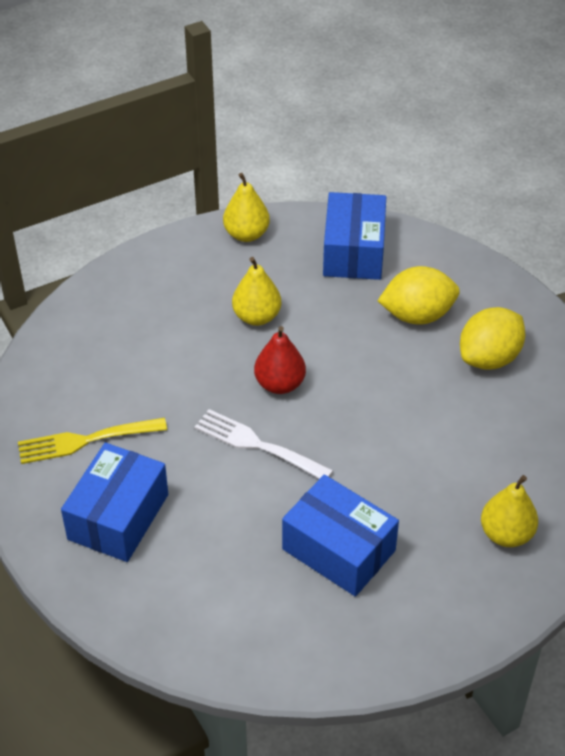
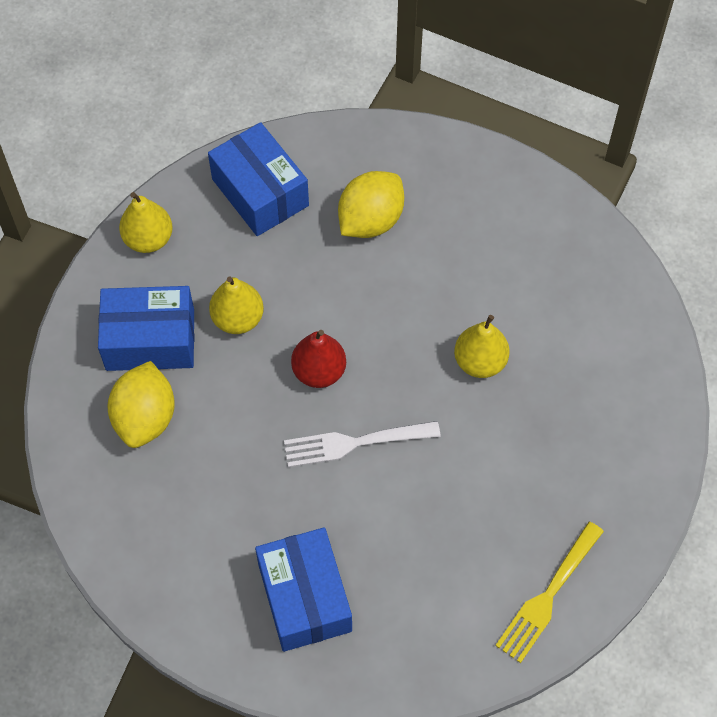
camera: 40 degrees left, 15 degrees up
(86, 440) = (207, 549): yellow fork -> yellow fork (548, 596)
(338, 550) = (503, 488): blue box -> blue box (150, 340)
(489, 358) = (463, 222): yellow lemon -> yellow lemon (145, 418)
(506, 534) = (612, 377): yellow pear -> yellow pear (480, 362)

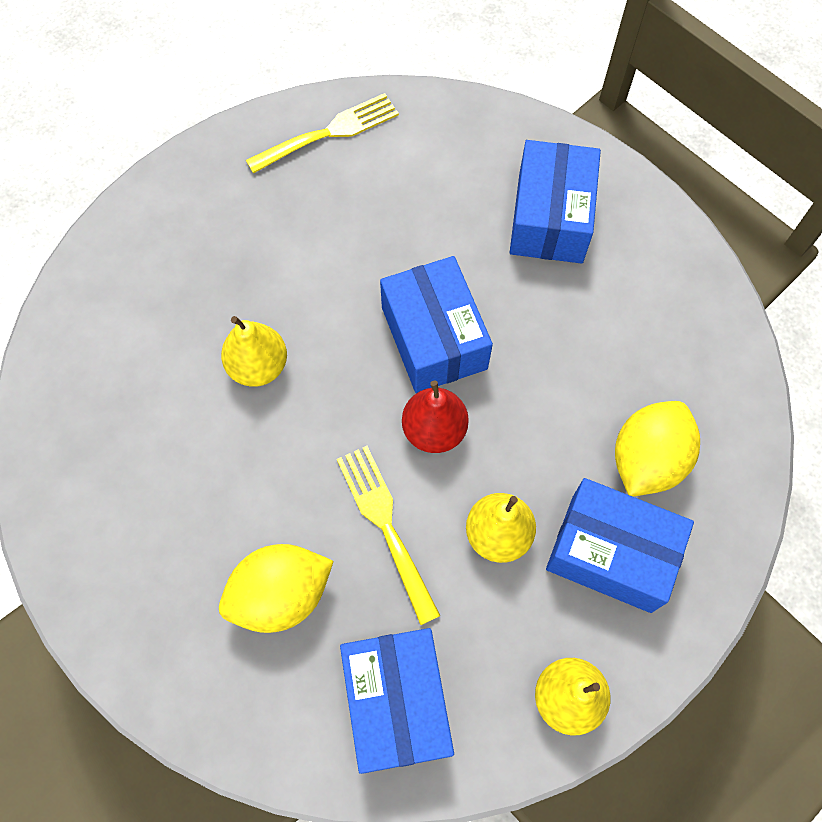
camera: 155 degrees left, 5 degrees up
(321, 291) = (386, 525): none -> yellow fork
(354, 443) = (434, 338): white fork -> blue box

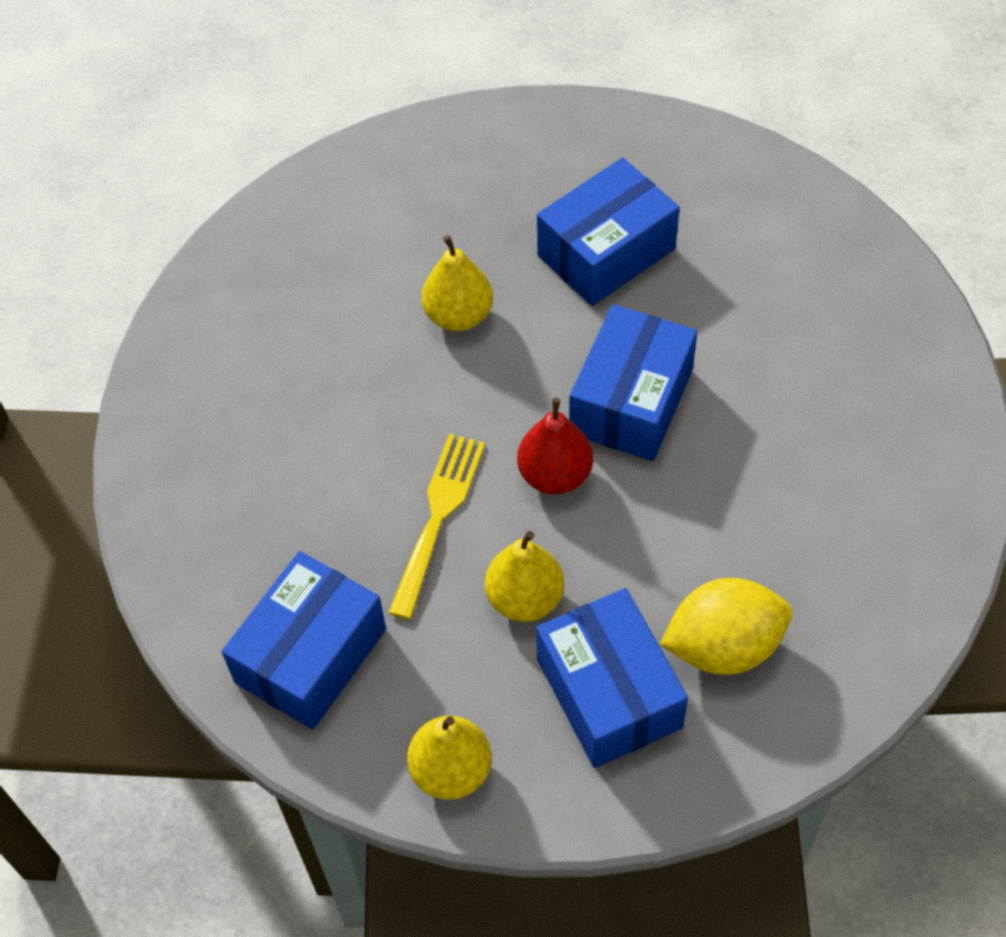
camera: 45 degrees right, 10 degrees down
(281, 595) = (303, 502): yellow lemon -> none
(329, 133) = (709, 168): yellow fork -> none
(550, 218) = (846, 378): blue box -> blue box (606, 252)

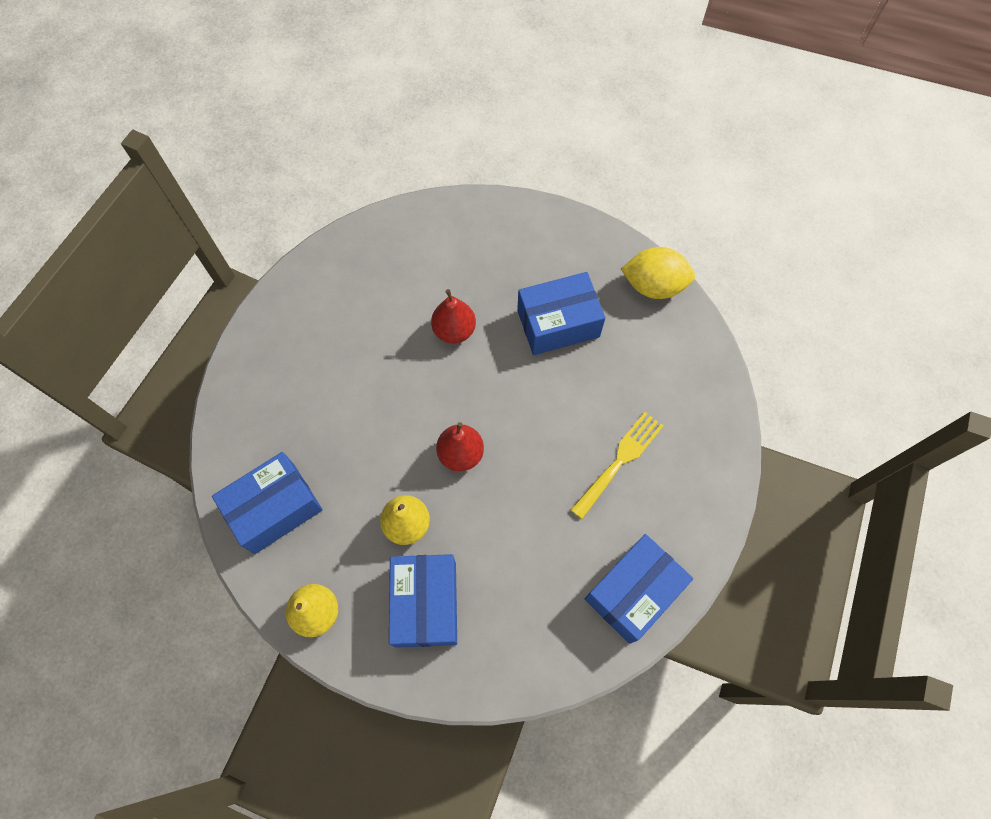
camera: 20 degrees right, 10 degrees up
(438, 517) = (383, 453): yellow fork -> yellow fork (619, 461)
(458, 315) = (454, 330): yellow pear -> red pear
(631, 401) = (526, 425): blue box -> blue box (633, 592)
(723, 646) = (504, 603): yellow lemon -> yellow lemon (653, 286)

